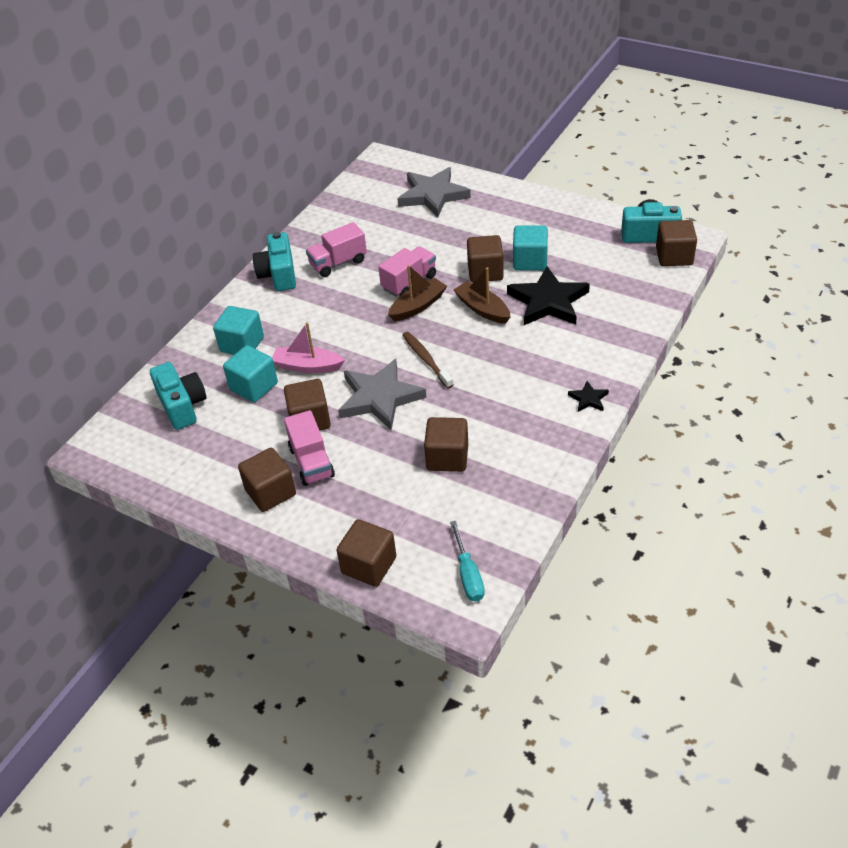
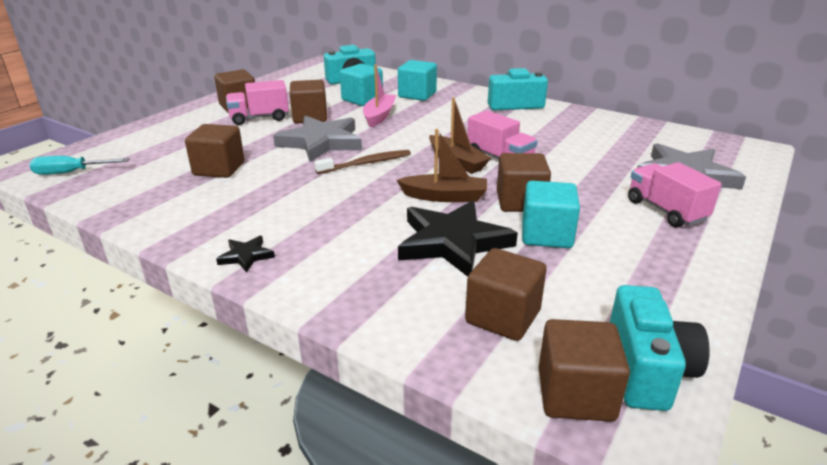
camera: 90 degrees right, 15 degrees down
(338, 263) = (534, 127): pink truck -> pink truck (665, 211)
(369, 565) = (129, 136): brown cube -> brown cube (503, 317)
(482, 309) = (445, 196): brown boat -> brown boat turned 45 degrees clockwise

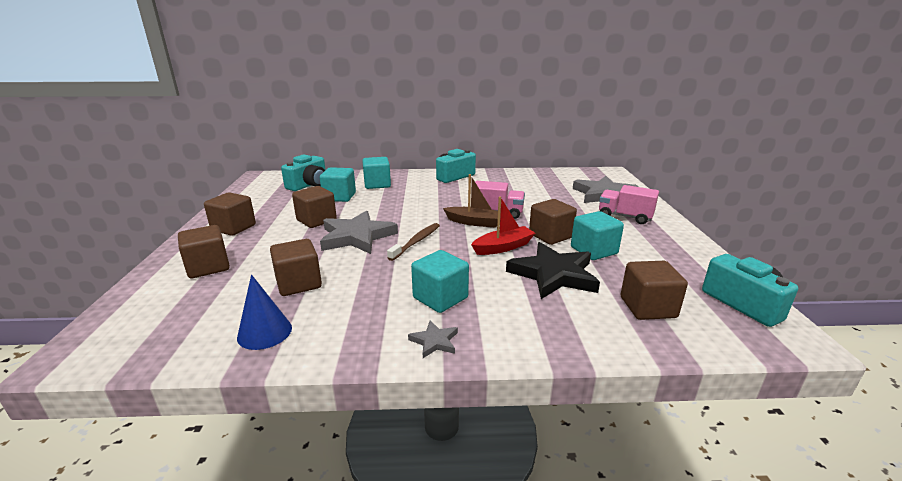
camera: 35 degrees left, 5 degrees down
(71, 172) = (132, 340): turquoise screwdriver -> none
(146, 198) = (264, 332): none -> blue cone
(246, 256) = (434, 341): black star -> grey star
(259, 118) = (271, 232): pink truck -> none
(307, 222) = (440, 298): none -> turquoise cube
(379, 116) = (372, 206): pink boat -> none
(445, 196) = (503, 247): brown boat -> red boat
(575, 394) = (742, 333): brown cube -> brown cube (208, 267)

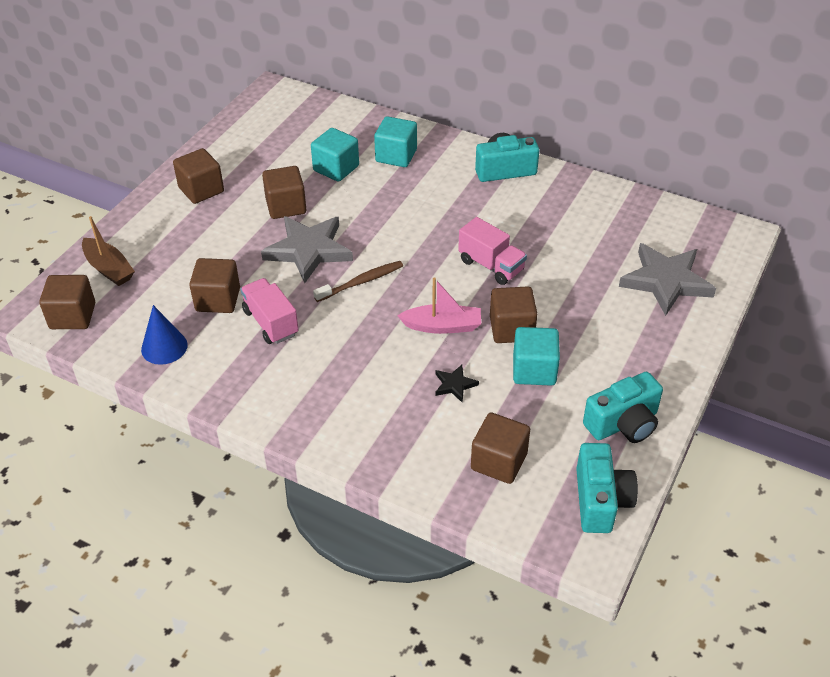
camera: 30 degrees right, 20 degrees up
(208, 267) = (155, 246): brown cube -> brown cube (73, 316)
(309, 185) = (317, 130): turquoise camera -> turquoise camera (623, 423)
(434, 341) = (282, 413): grey star -> none
(440, 298) = (323, 369): turquoise cube -> none
(475, 222) = (449, 274): brown boat -> brown boat (109, 269)
(503, 247) = (442, 326): red boat -> pink boat
(553, 274) = (454, 385): black star -> black star, size x0.45
(624, 217) = (639, 332): pink truck -> pink truck (270, 322)

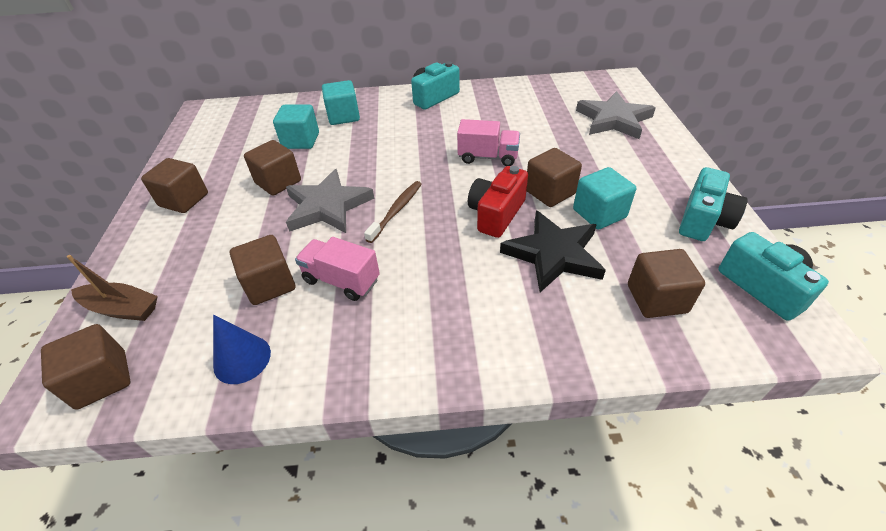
camera: 30 degrees left, 0 degrees up
(442, 326) = (496, 214): pink boat -> red camera
(454, 385) = (553, 254): black star -> black star, size x2.23

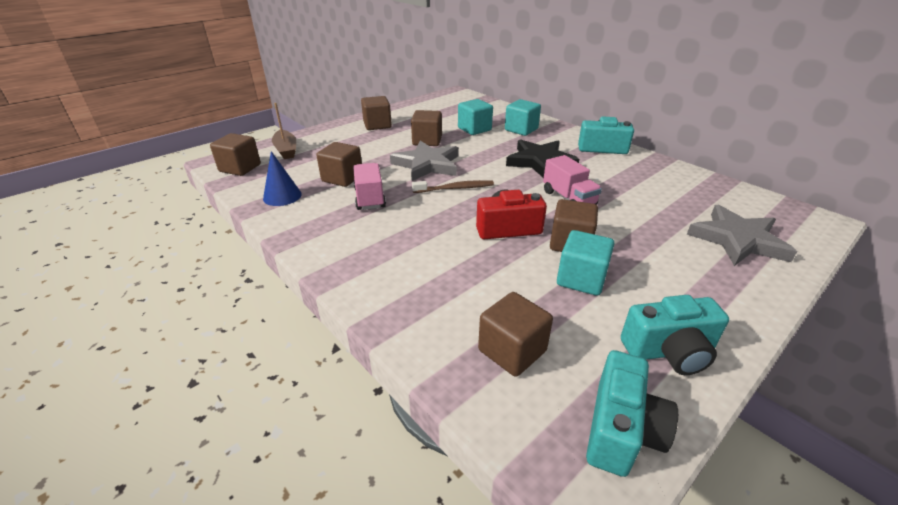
camera: 50 degrees right, 10 degrees down
(553, 254) = (497, 272): black star -> black star (540, 161)

